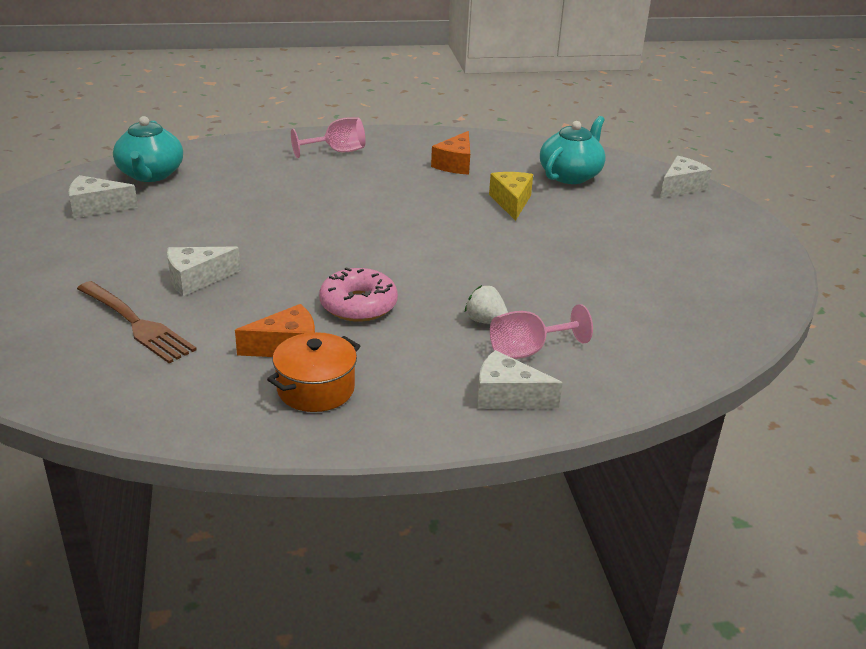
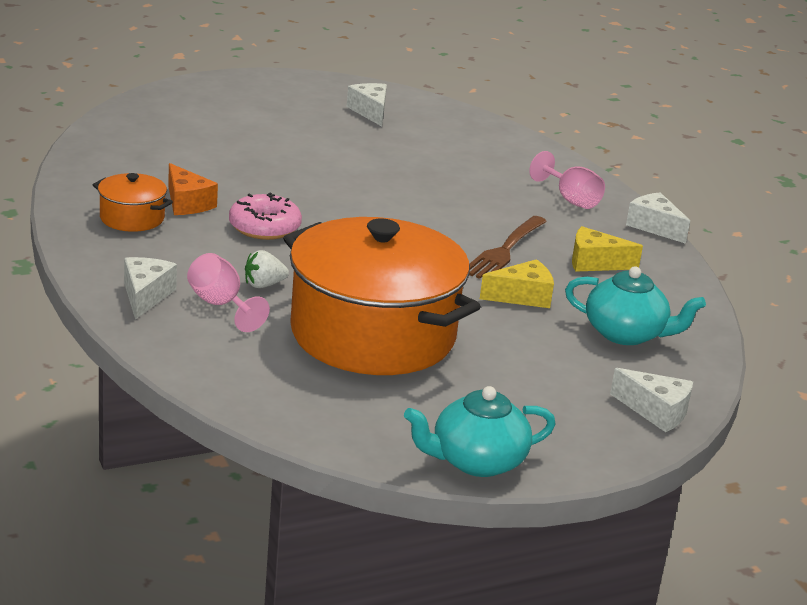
camera: 75 degrees right, 5 degrees down
(137, 324) = (196, 148): brown fork -> brown fork (504, 251)
(150, 174) = (447, 124): turquoise teapot -> turquoise teapot (476, 461)
(196, 279) = (273, 161): white cheese -> white cheese (654, 227)
(455, 164) = (595, 263): orange cheese -> yellow cheese
(485, 321) = (264, 285): white strawberry -> white strawberry turned 135 degrees counterclockwise
(580, 278) = (373, 334): none -> orange pot

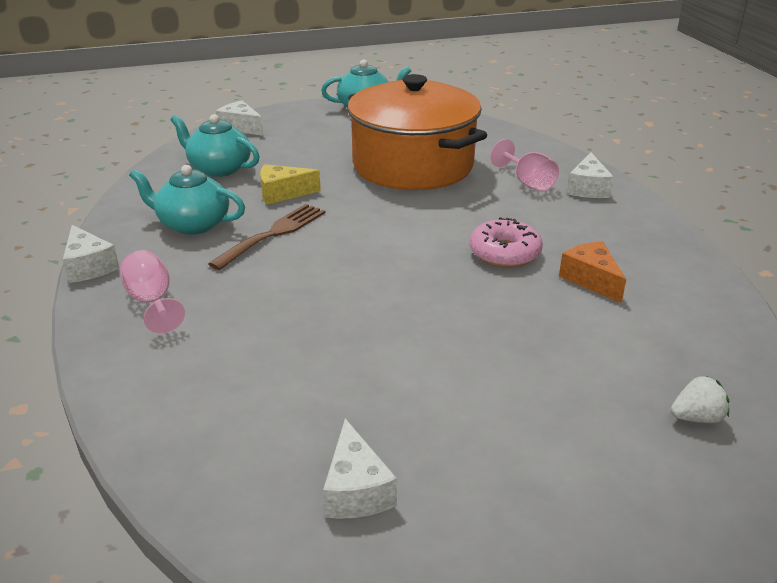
camera: 170 degrees left, 5 degrees up
(132, 218) = (637, 259): orange pot -> none
(264, 285) = (497, 198): white strawberry -> white strawberry (696, 418)
(595, 263) = (193, 224): yellow cheese -> turquoise teapot

